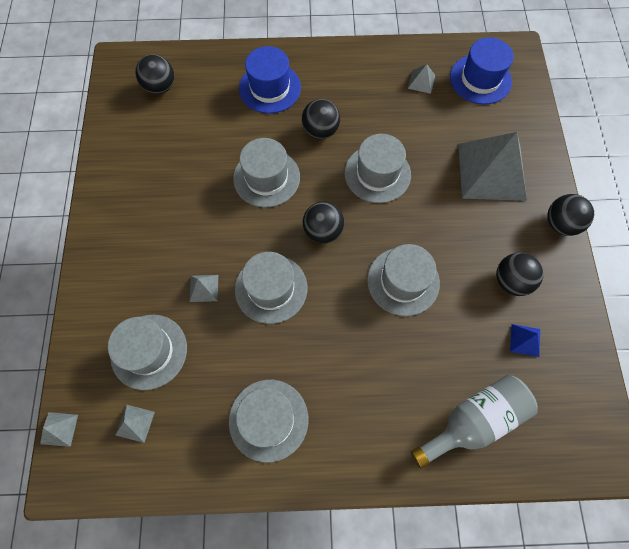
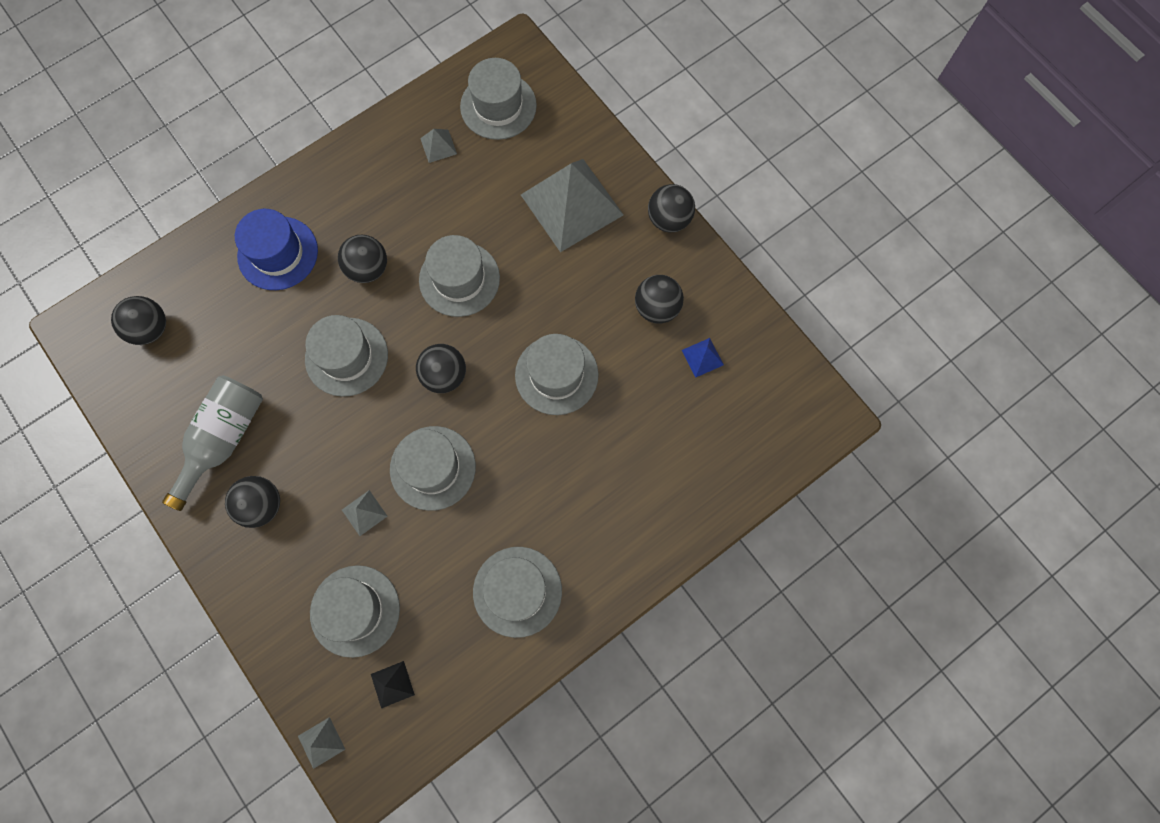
camera: 35 degrees left, 5 degrees up
(135, 423) = (392, 684): grey pyramid -> black pyramid
(143, 238) = (262, 505): none -> black ball
(473, 421) = (701, 463): grey bottle -> grey bottle (223, 439)
(480, 79) = (498, 106): blue hat -> grey hat

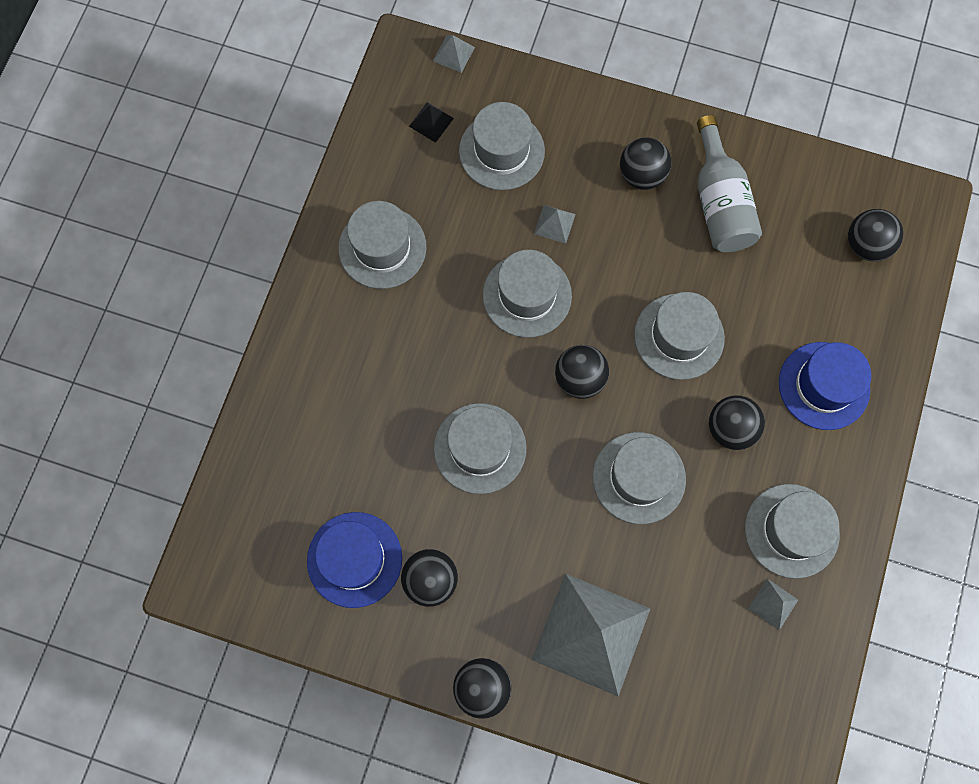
camera: 145 degrees right, 0 degrees up
(498, 106) = (751, 696): grey hat -> grey hat (791, 530)
(702, 357) = (354, 559): blue pyramid -> blue hat

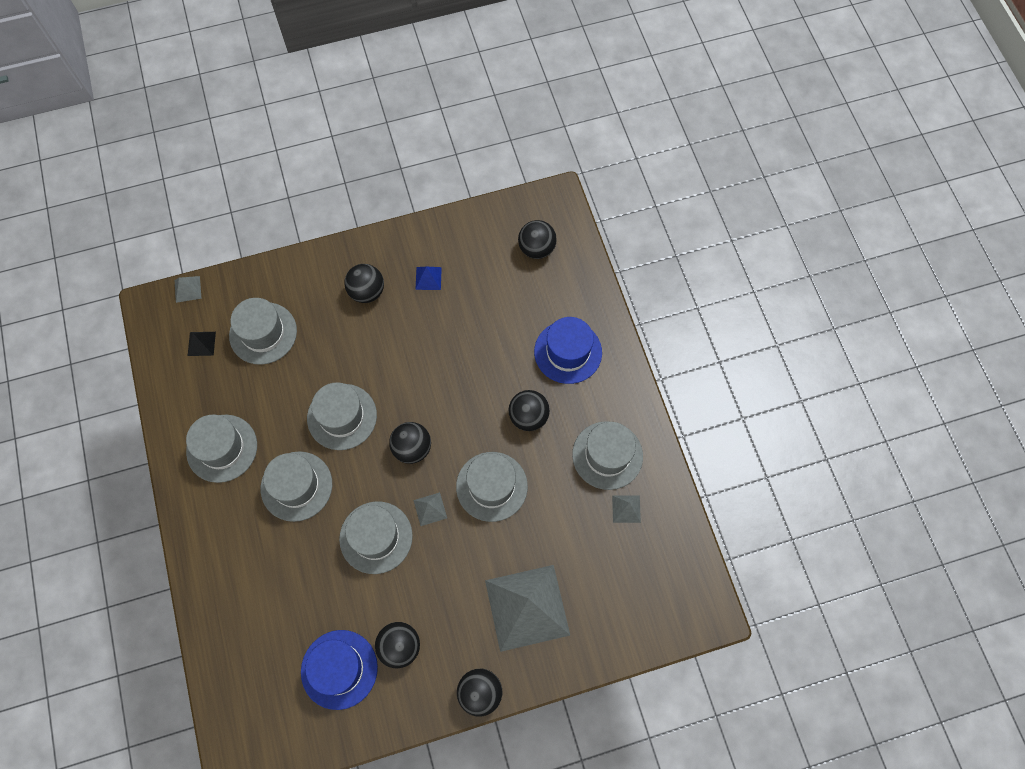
camera: 35 degrees left, 5 degrees down
(554, 224) = (330, 358): grey pyramid -> grey pyramid (430, 509)
(679, 336) = (458, 379): grey hat -> grey hat (296, 486)
(719, 202) = (428, 278): grey bottle -> blue pyramid

